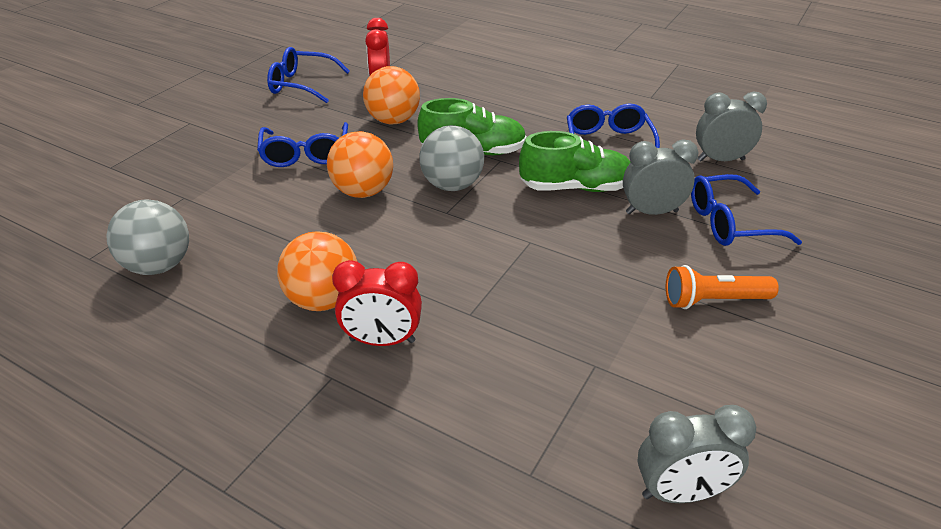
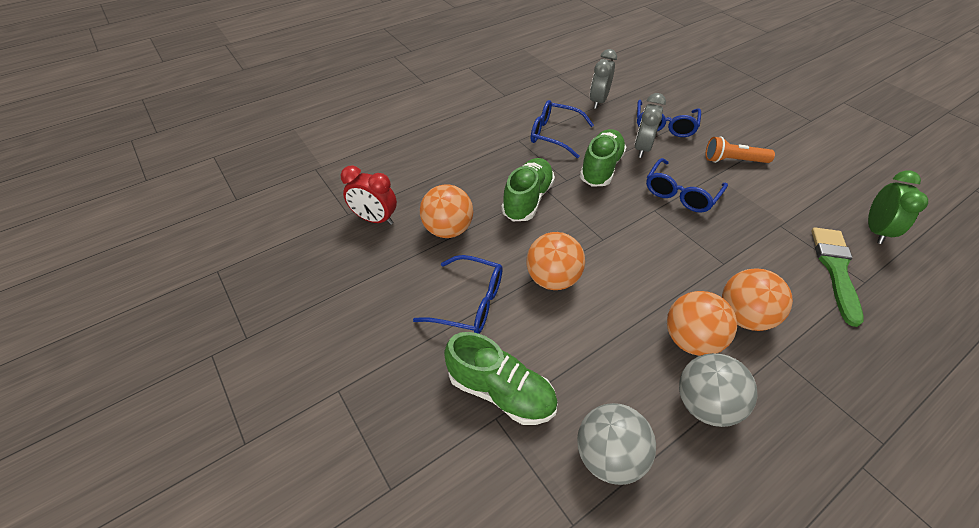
camera: 65 degrees left, 10 degrees up
(211, 193) = (501, 391): none -> green shoe
(301, 85) = (327, 275): blue glasses -> blue glasses (680, 194)
(382, 340) = (743, 316): red clock -> orange ball
(452, 185) = (568, 225): grey ball -> grey ball (705, 404)
(535, 435) = (835, 269): none -> green brush
(681, 492) = (875, 230): grey clock -> green clock
(714, 300) = (733, 160): orange flashlight -> orange flashlight turned 75 degrees clockwise

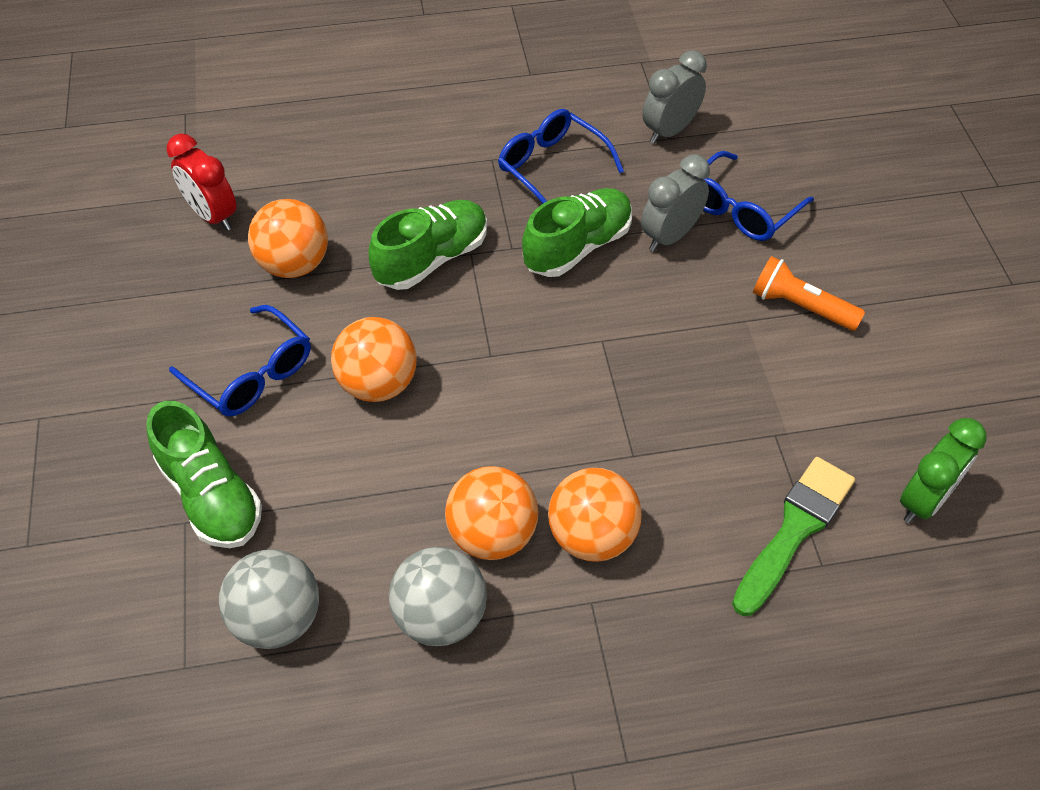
camera: 25 degrees right, 5 degrees up
(680, 194) = (664, 330): blue glasses -> none

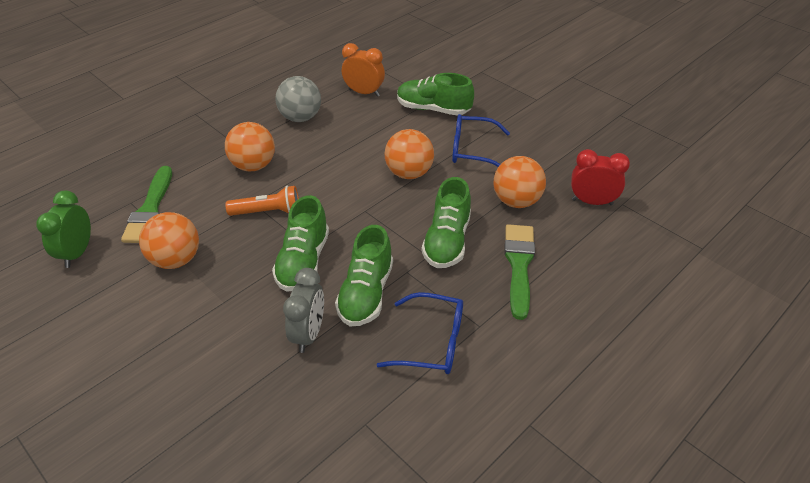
camera: 145 degrees right, 10 degrees down
(278, 618) = (364, 93): grey ball -> orange clock
(386, 192) = (519, 265): none -> green brush
(492, 534) = (300, 147): orange ball -> orange ball (176, 260)
(622, 322) = (303, 262): none -> green shoe
(669, 131) = (368, 431): grey clock -> none
(741, 209) = (267, 385): blue glasses -> none
(801, 307) = (188, 329): orange flashlight -> orange flashlight (267, 212)

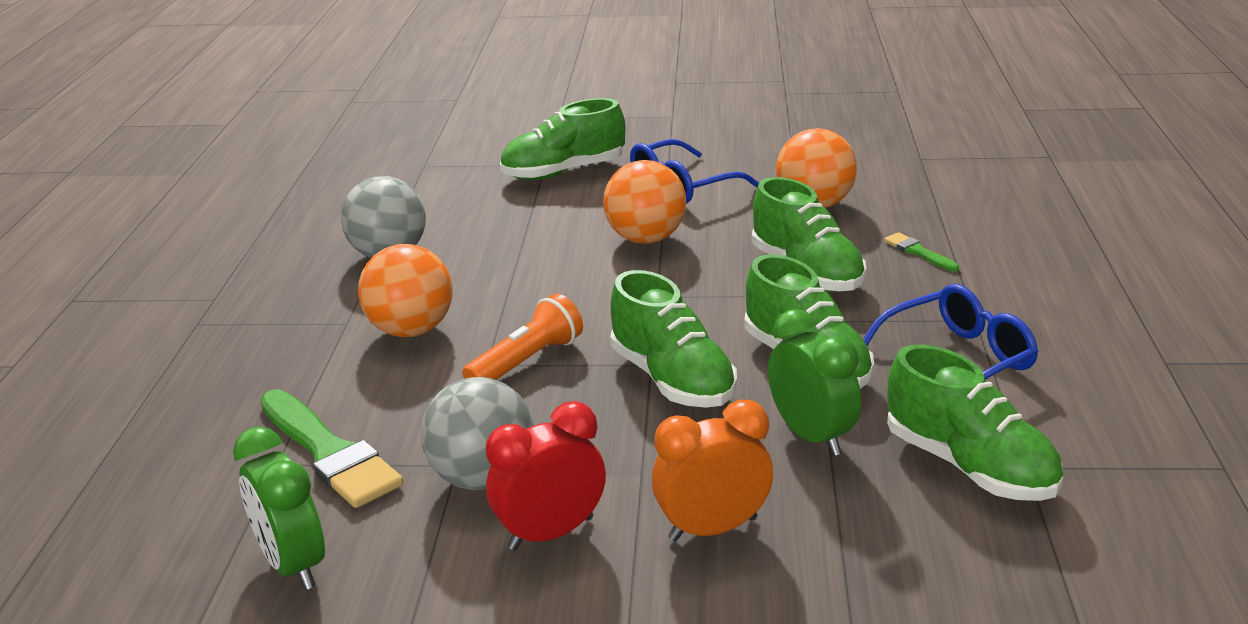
camera: 40 degrees left, 15 degrees down
(176, 260) = (483, 478): orange ball -> grey ball
(308, 334) = (811, 436): grey clock -> green clock
(343, 403) = (969, 466): none -> green shoe
(364, 93) = (437, 195): orange clock -> orange clock (713, 529)
(519, 265) = (918, 252): green brush -> green brush, size x0.48
(592, 202) = (890, 170): red clock -> red clock (551, 533)

